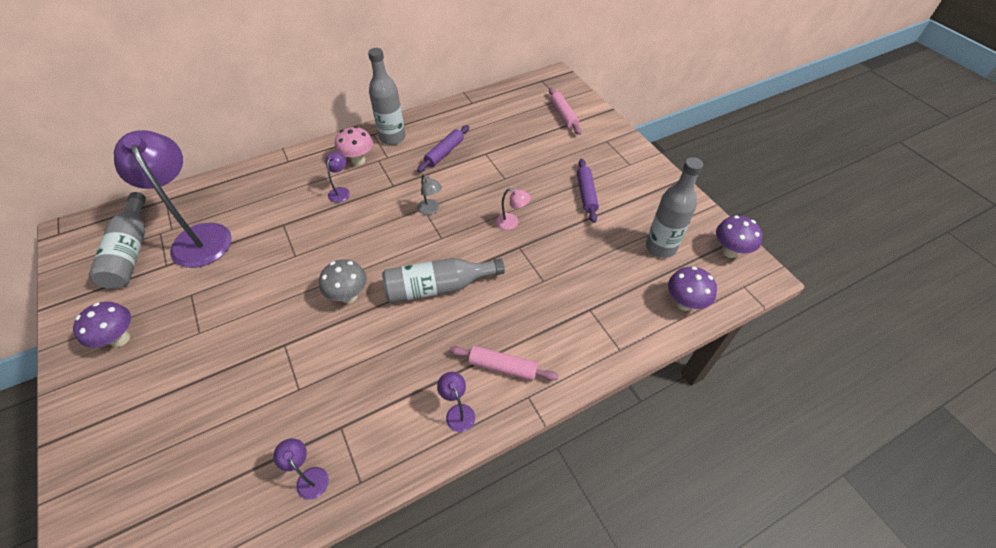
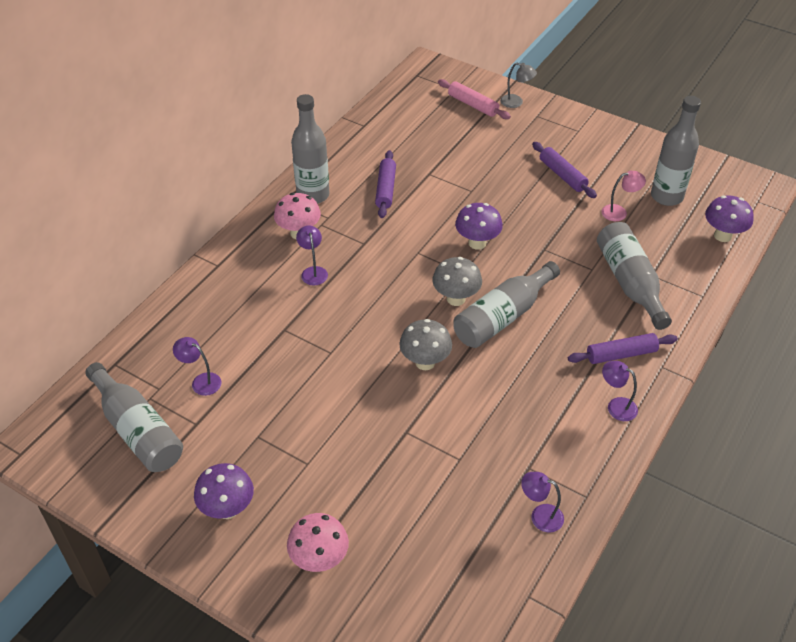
camera: 30 degrees left, 5 degrees down
(131, 414) = (319, 560): none -> pink mushroom
(198, 236) = (201, 381): purple lamp -> purple lamp, size x0.40
(417, 256) = (456, 299): none -> grey mushroom
(431, 210) = (427, 251): grey lamp -> grey lamp (516, 102)
(503, 367) = (621, 354): pink rolling pin -> purple rolling pin
(512, 222) = (517, 230): pink lamp -> pink lamp (619, 212)
(565, 307) = (630, 283): none -> grey bottle
(729, 251) = (724, 176): purple mushroom -> purple mushroom (477, 243)

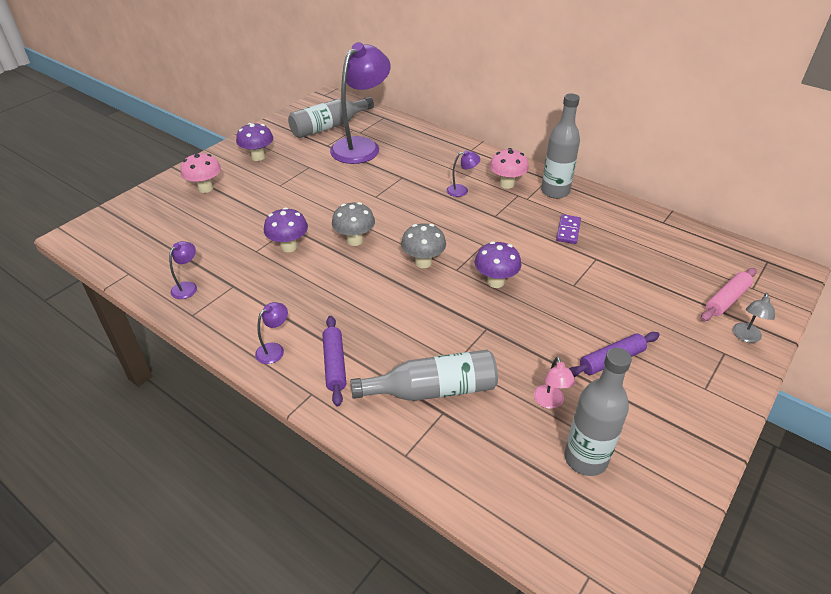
camera: 95 degrees right, 5 degrees down
(201, 381) = (361, 146): purple lamp -> purple lamp, size x2.49
(385, 189) = (568, 231): purple rolling pin -> purple domino
(503, 316) = (397, 289): grey bottle -> none
(722, 236) = (511, 506): purple mushroom -> purple mushroom (289, 247)

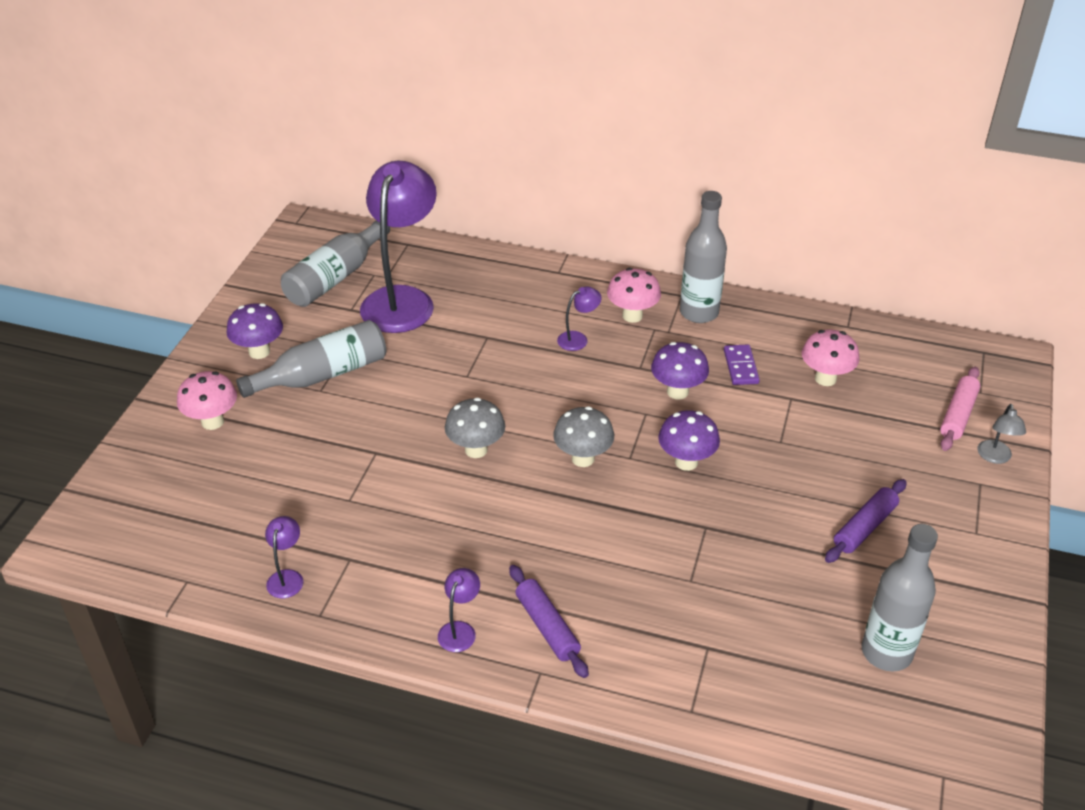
camera: 20 degrees left, 0 degrees up
(289, 247) = (391, 482): purple mushroom -> purple mushroom (677, 392)
(432, 390) = (681, 624): grey bottle -> grey bottle (322, 375)
(550, 402) = (820, 599): pink lamp -> none
(629, 252) = (825, 379): none -> pink mushroom

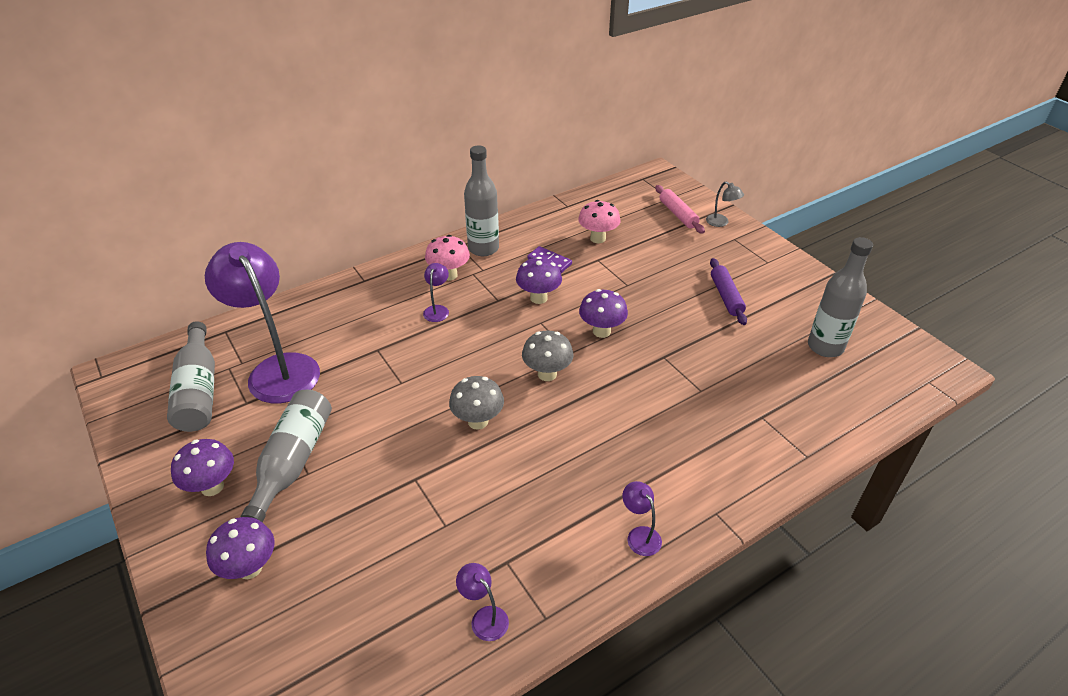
camera: 50 degrees left, 0 degrees up
(212, 422) = (250, 568): pink mushroom -> purple mushroom
(547, 627) = (679, 484): purple rolling pin -> none

